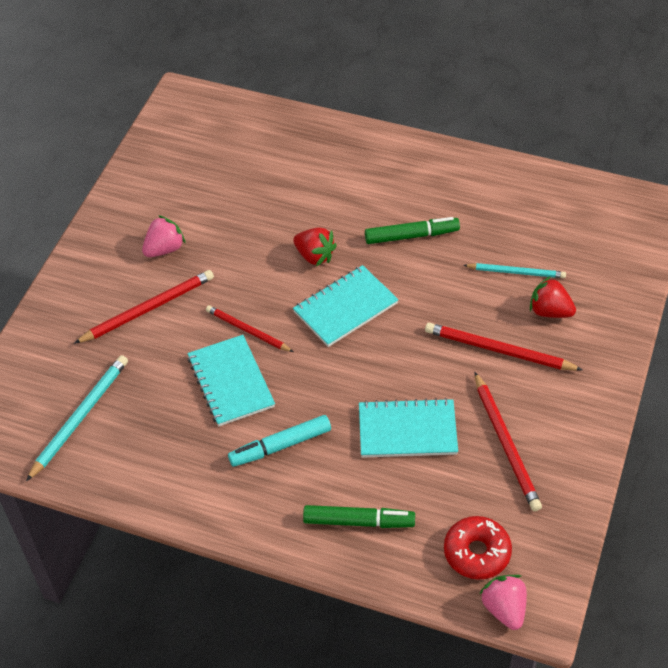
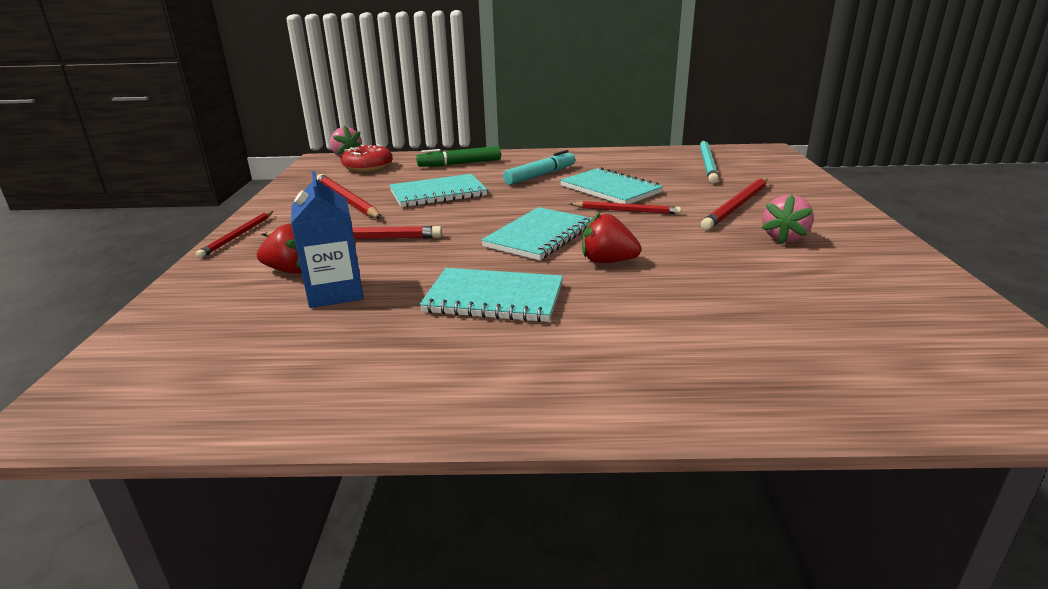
camera: 160 degrees right, 25 degrees down
(411, 236) = (494, 298): green marker -> turquoise notebook
(516, 272) = (335, 292): turquoise pencil -> blue carton
(606, 388) = (238, 236): none -> red pencil

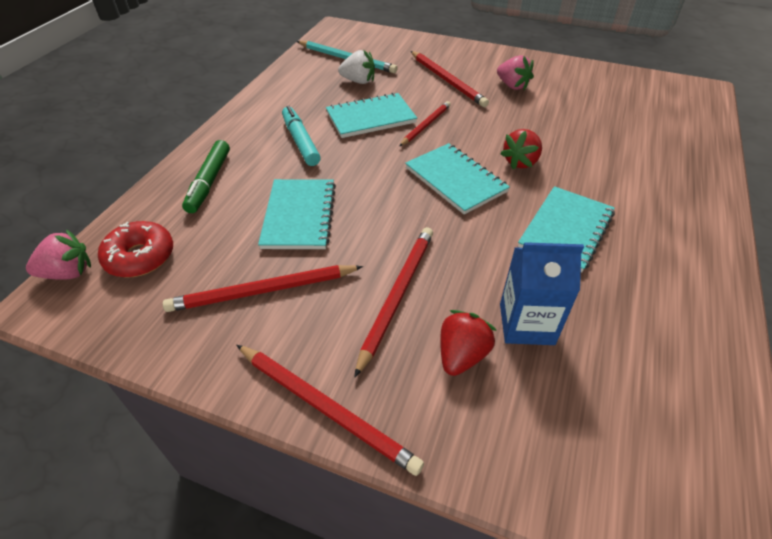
camera: 70 degrees left, 20 degrees up
(238, 236) = (325, 407): red pencil -> red pencil, size x1.51
(671, 174) = (358, 81): none -> white strawberry

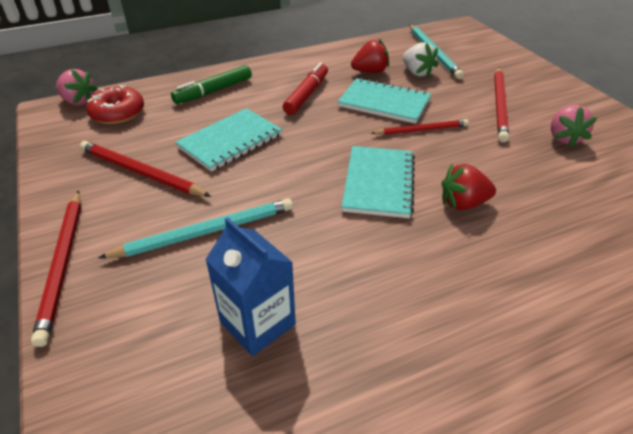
camera: 45 degrees right, 5 degrees down
(300, 142) = (306, 95): turquoise marker -> red marker
(397, 296) = (205, 232): red pencil -> turquoise pencil
(461, 355) = (180, 303): red strawberry -> red strawberry (370, 72)
(566, 230) = (413, 283): turquoise notebook -> none

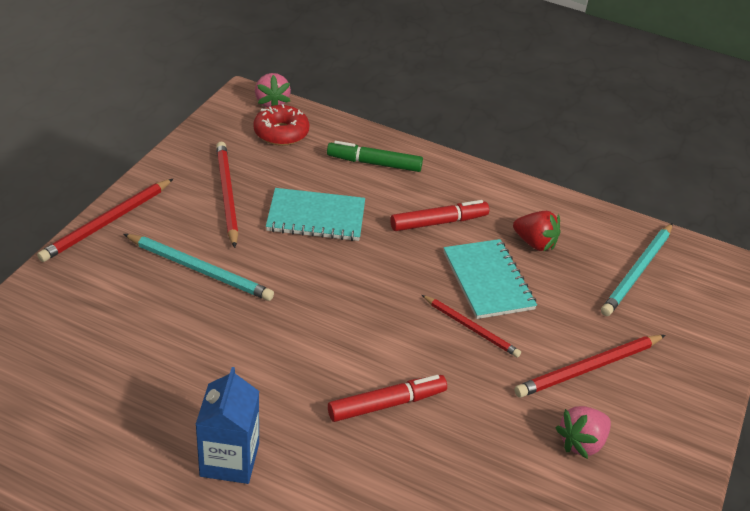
camera: 45 degrees right, 0 degrees up
(257, 323) = (142, 347): blue carton -> blue carton (229, 460)
(379, 183) = (357, 336): turquoise notebook -> none
(417, 73) = (577, 278): white strawberry -> none
(463, 203) = (386, 404): red strawberry -> red marker

